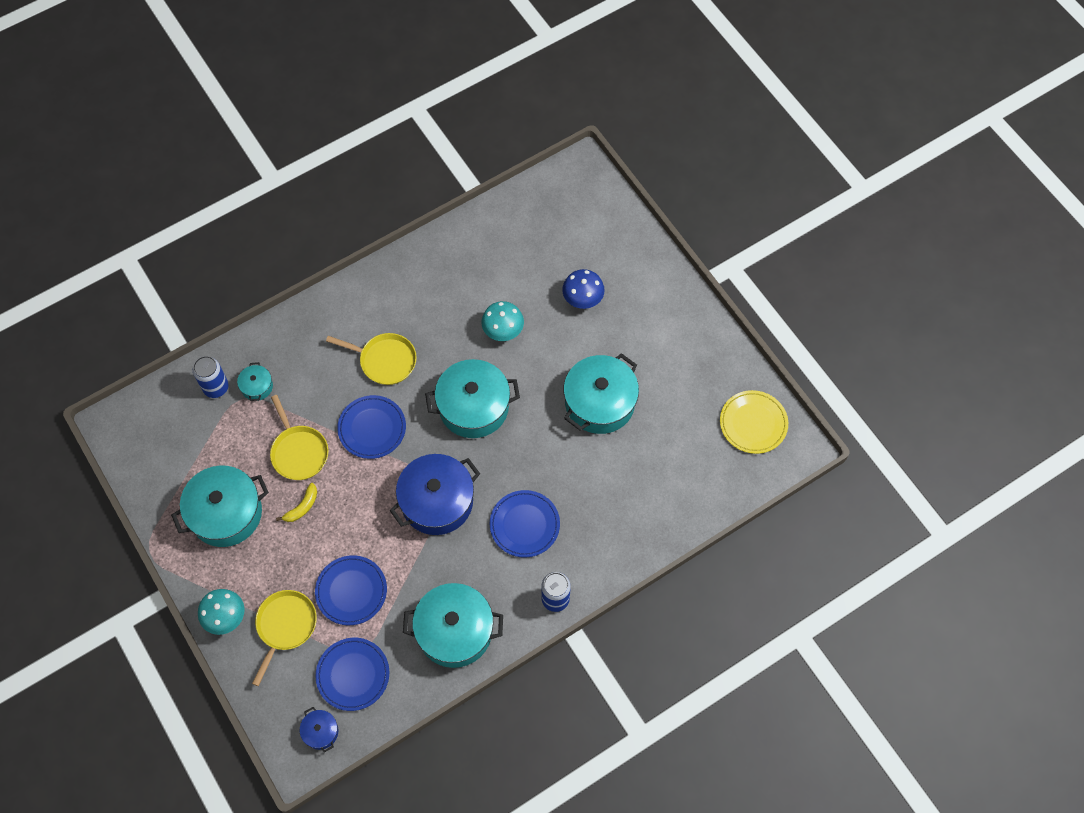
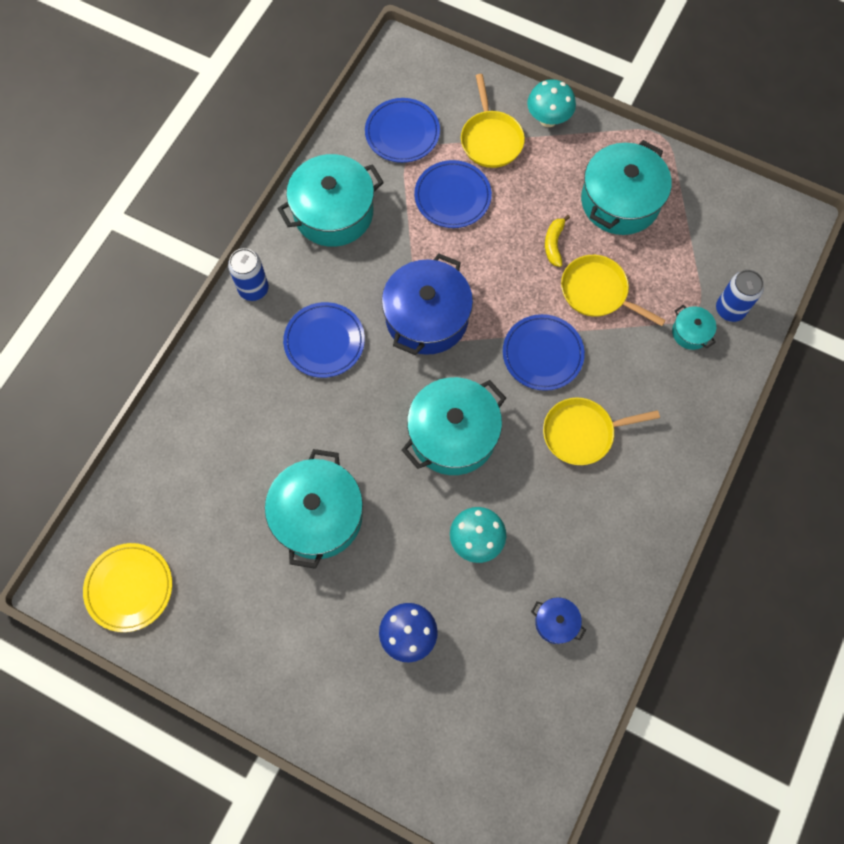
camera: 150 degrees right, 5 degrees up
(320, 732) = (399, 79): blue pot -> blue pot (556, 622)

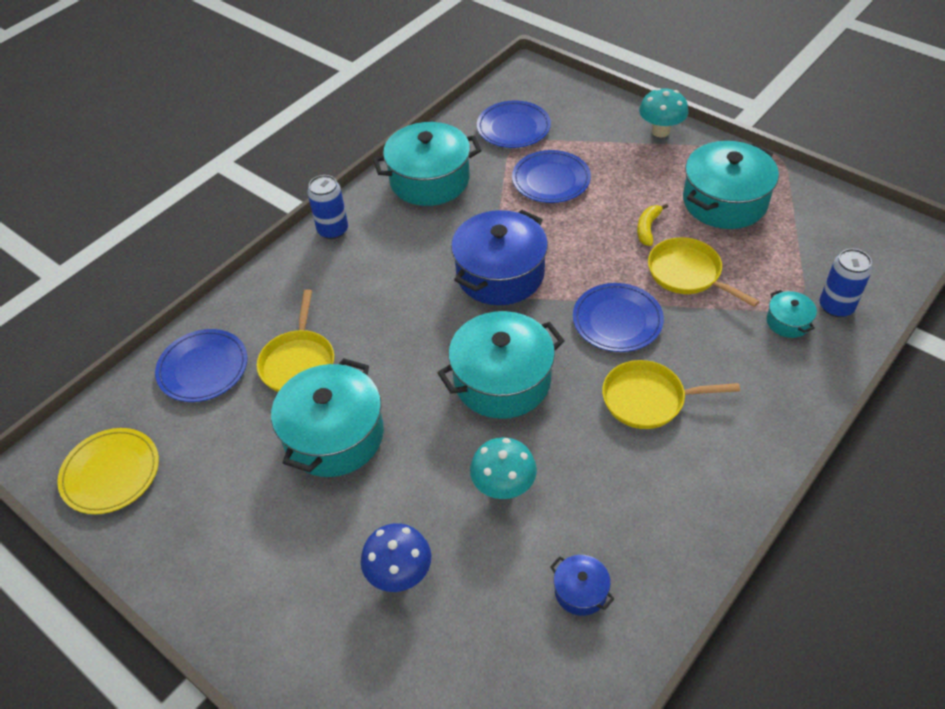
camera: 15 degrees right, 20 degrees down
(324, 341) = (389, 281): blue plate -> blue plate (203, 368)
(490, 139) = (599, 141): yellow pan -> yellow pan (298, 362)

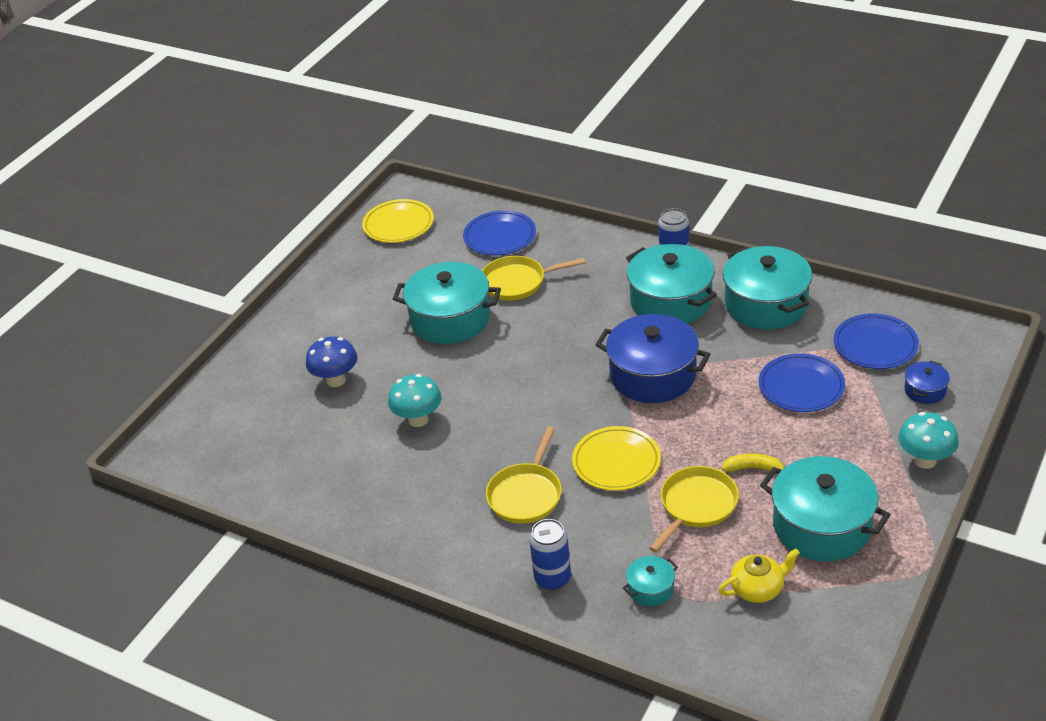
camera: 80 degrees right, 10 degrees down
(502, 380) = (526, 399): turquoise pot -> turquoise pot (671, 301)
(580, 591) = (332, 477): blue pot -> blue pot (925, 390)
(617, 320) = (616, 462): blue plate -> yellow plate
(648, 399) = (526, 494): yellow pan -> yellow pan turned 150 degrees counterclockwise
(792, 252) = (758, 588): none -> yellow teapot
(836, 306) = (685, 628): blue can -> blue can (552, 578)

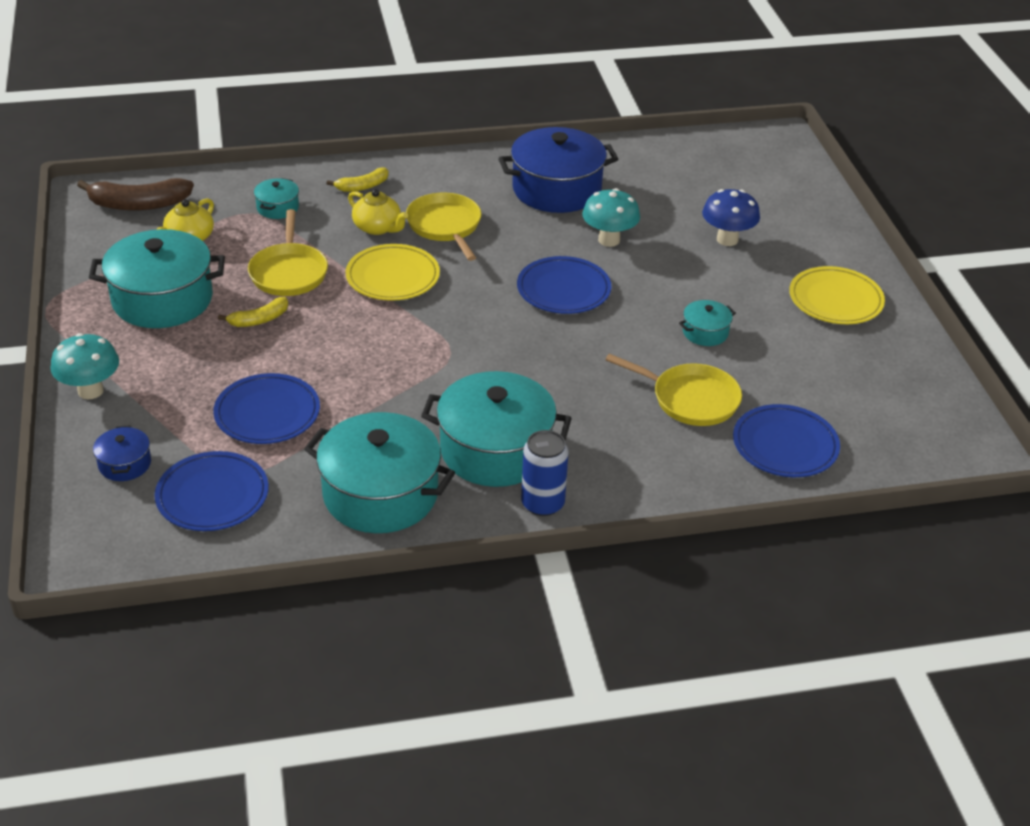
camera: 135 degrees right, 0 degrees up
(398, 224) = (918, 409): yellow plate -> yellow plate (835, 300)
(450, 319) = (705, 332): turquoise pot -> turquoise pot, size x0.46
(502, 392) = (563, 290): none -> blue plate
(517, 282) = (690, 399): yellow pan -> yellow pan turned 75 degrees clockwise
(552, 578) = (362, 186): blue can -> yellow banana
(582, 520) = (378, 228): none -> yellow teapot
(653, 375) = (434, 362): blue pot -> blue pot (556, 189)
(781, 662) = (138, 204): none -> brown banana

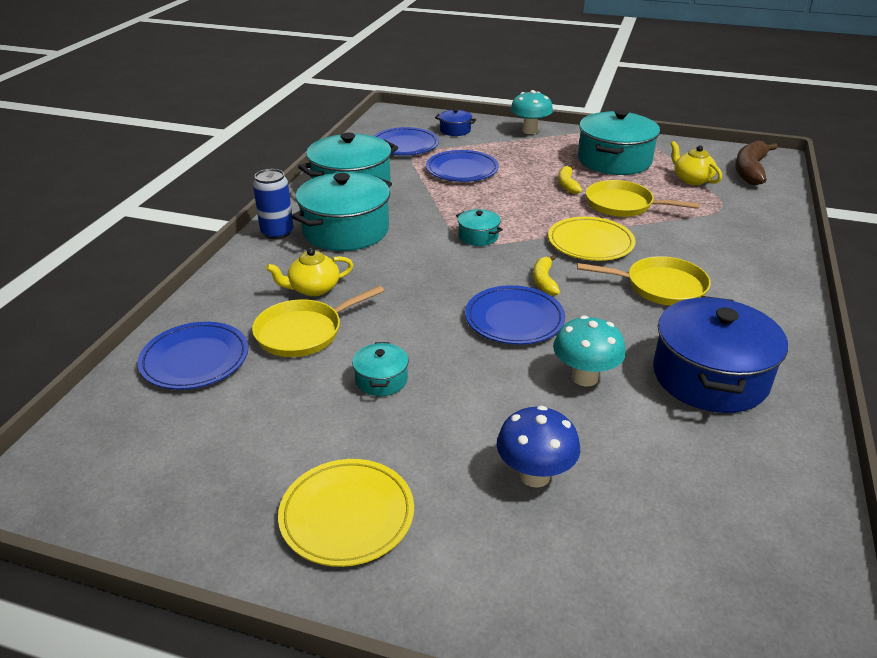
camera: 120 degrees right, 5 degrees down
(277, 208) = (726, 218): turquoise pot -> turquoise pot (478, 236)
(362, 186) = (752, 262): yellow banana -> yellow banana (544, 281)
(378, 228) = (673, 254): yellow teapot -> yellow teapot (313, 288)

